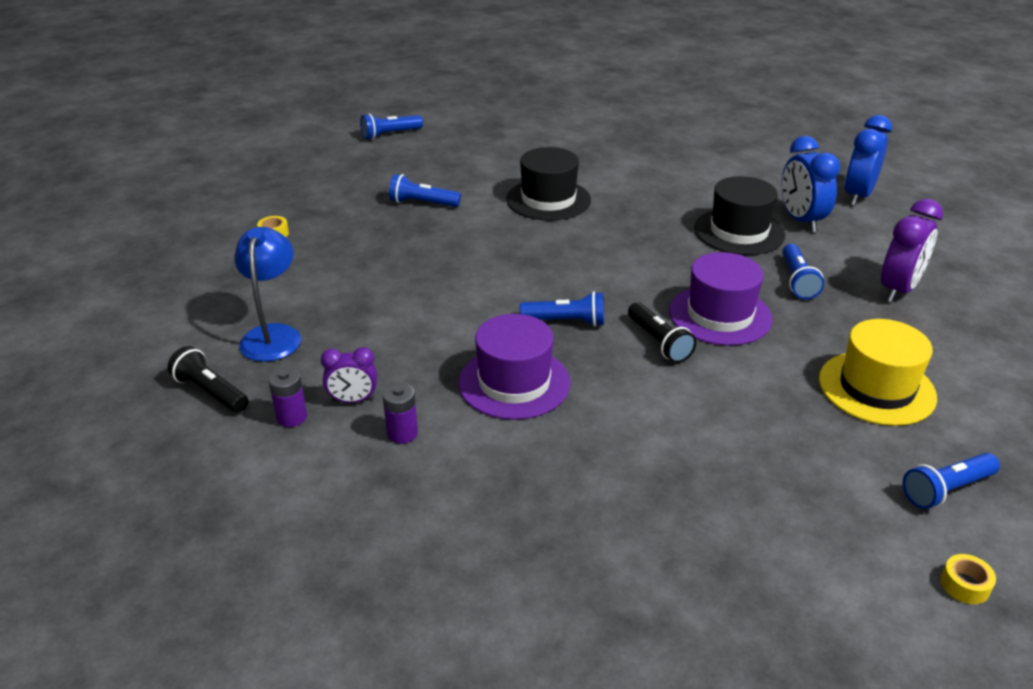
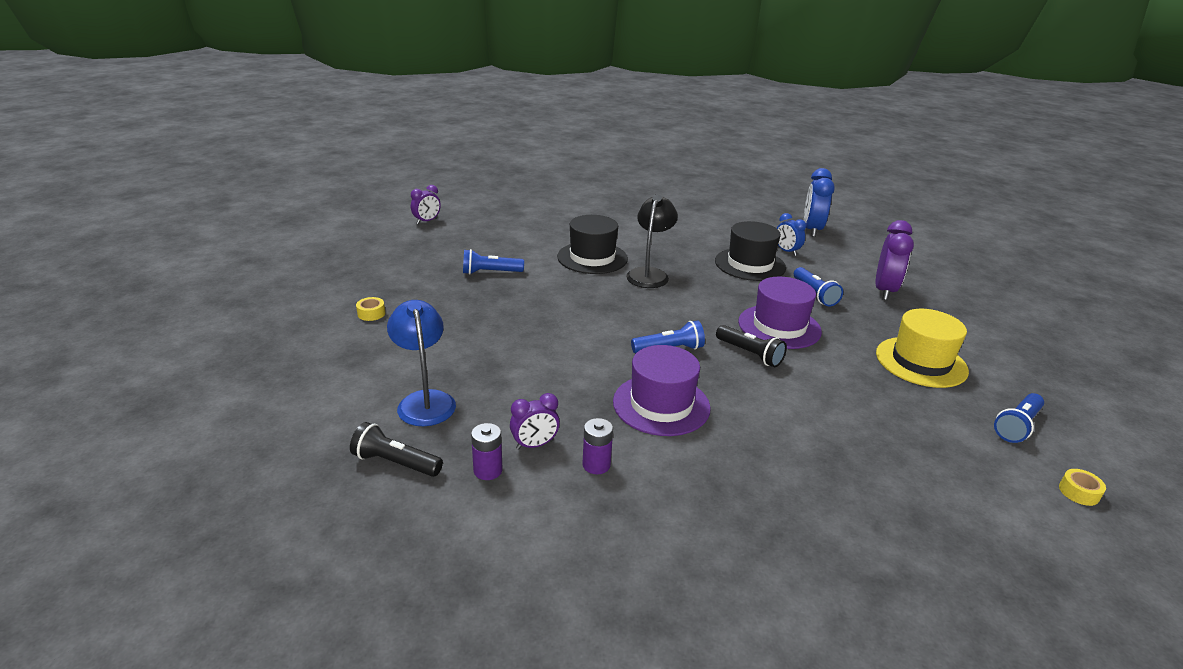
camera: 20 degrees left, 5 degrees down
(390, 134) = (427, 221): blue flashlight -> purple clock
(603, 228) = (649, 274): none -> black lamp
(801, 220) = (786, 251): blue clock -> blue clock, size x0.60

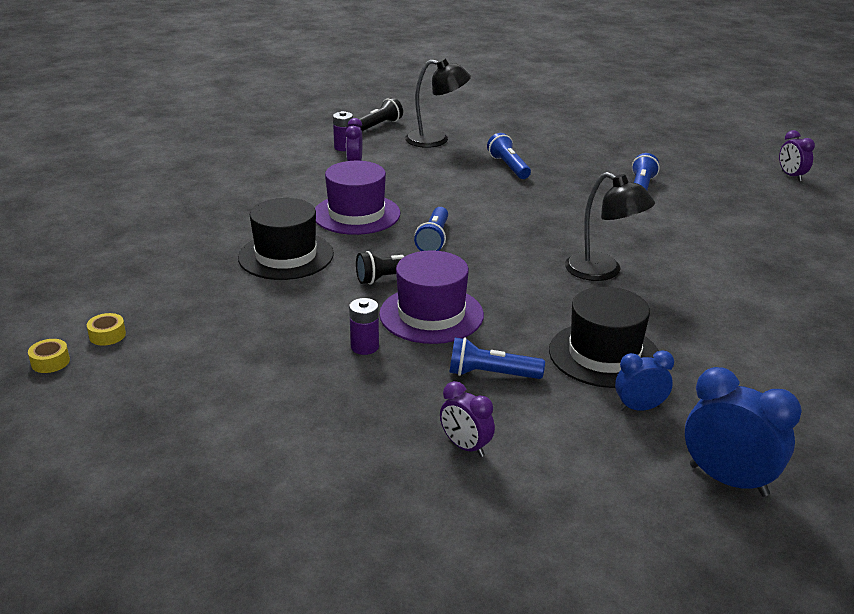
camera: 115 degrees right, 0 degrees up
(371, 313) = (577, 135): yellow tape -> yellow tape (107, 335)
(425, 400) = (436, 140): blue lamp -> black lamp
(592, 258) = (662, 247): black hat -> black hat (286, 256)
(596, 465) = (314, 177): purple battery -> purple battery (364, 347)
(884, 291) = (465, 447): purple clock -> purple clock, size x0.60
(921, 362) = (290, 381): yellow hat -> none
(1017, 426) = (143, 383): blue flashlight -> blue flashlight (508, 167)

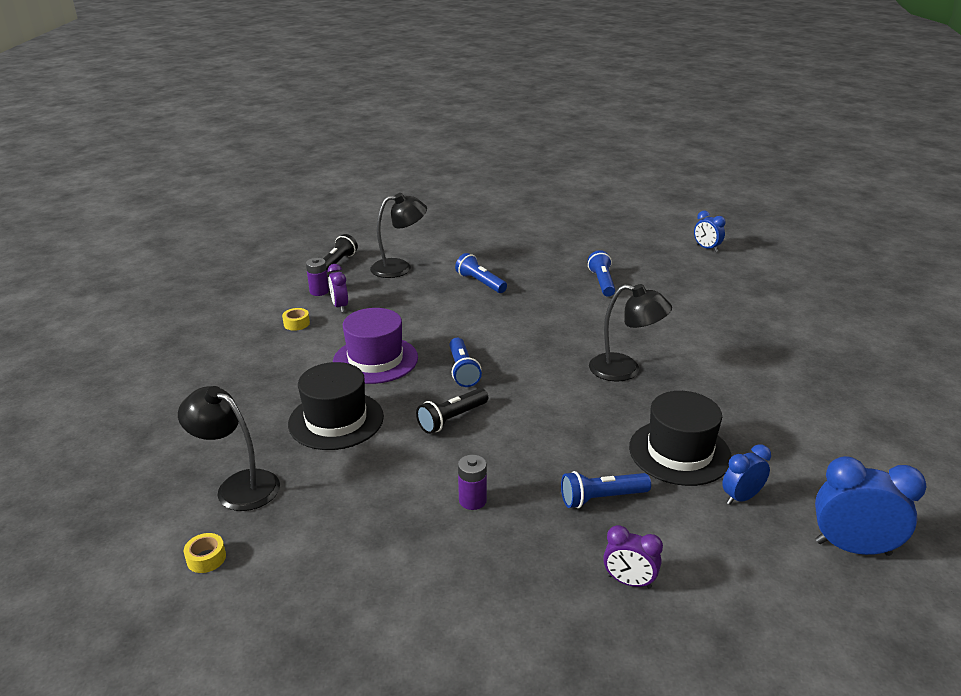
camera: 20 degrees left, 0 degrees up
(50, 362) = (161, 609): yellow tape -> yellow tape (296, 323)
(168, 288) = (238, 486): none -> black lamp
(431, 314) = (510, 450): purple hat -> none
(791, 176) = (706, 248): purple clock -> blue clock

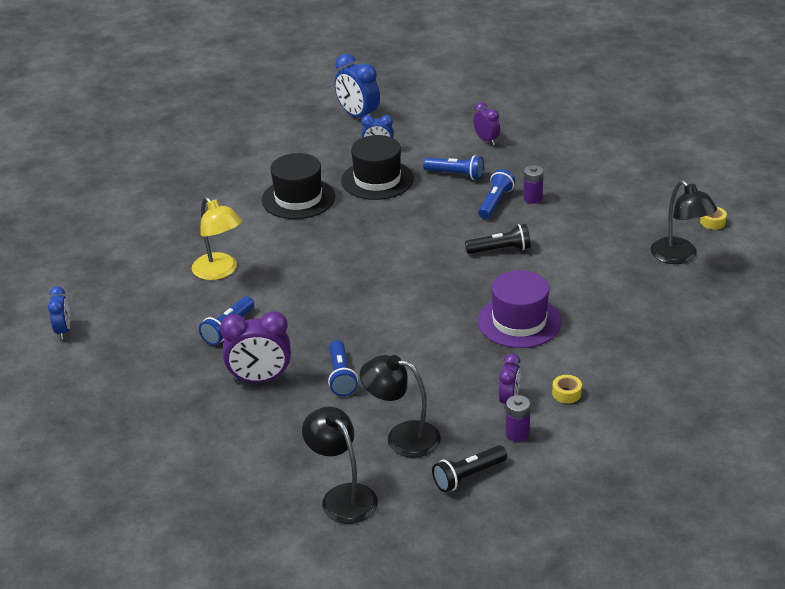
camera: 145 degrees left, 5 degrees up
(336, 420) = (586, 279): black hat -> black hat (298, 198)
(462, 370) = (456, 284): blue flashlight -> blue flashlight (495, 203)
(534, 265) = (260, 379): none -> purple clock
(625, 370) = (334, 240): black lamp -> black lamp (342, 496)
(674, 313) = (220, 272): none -> yellow lamp

